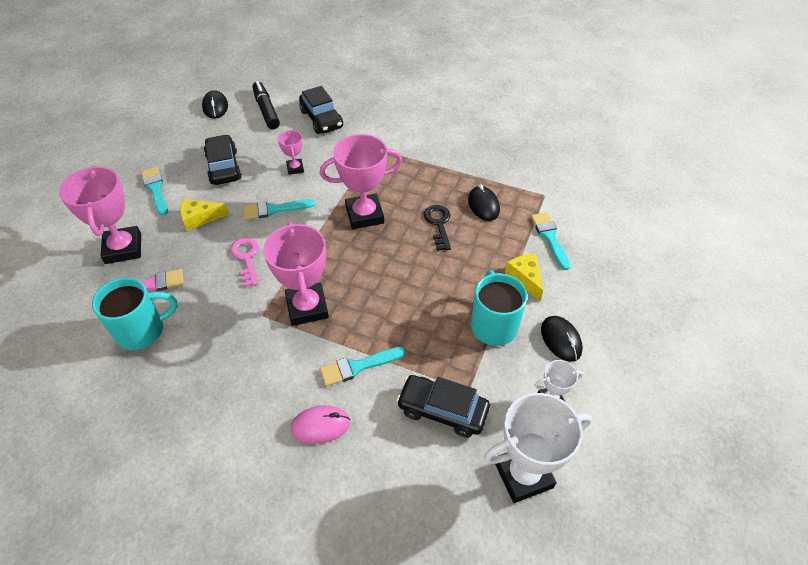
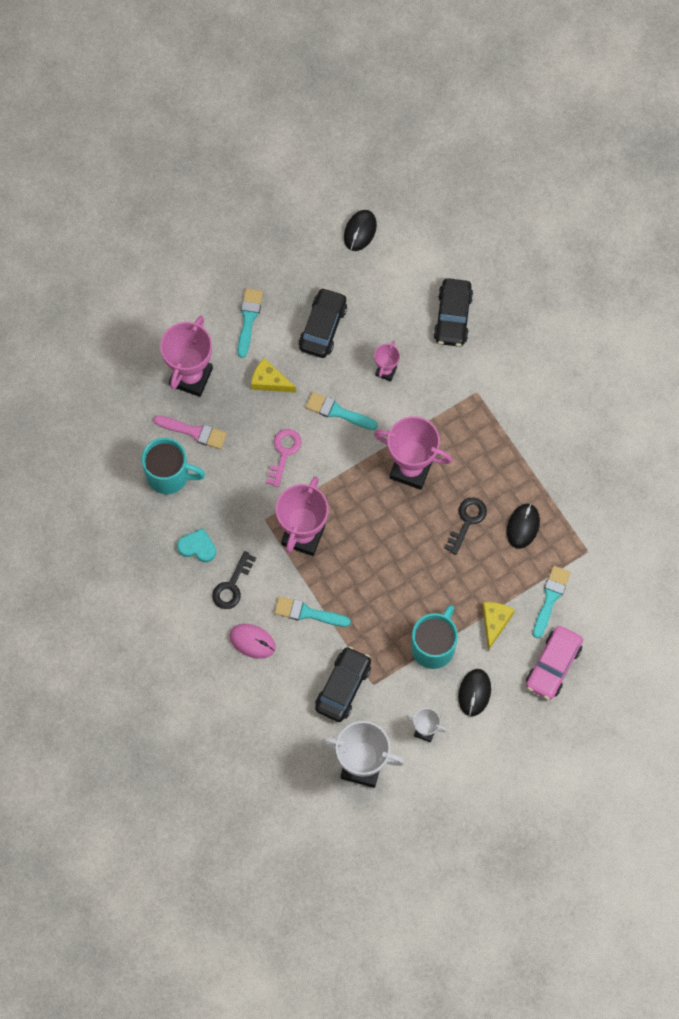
camera: 35 degrees right, 20 degrees up
(207, 374) = (197, 547): none -> turquoise heart
(265, 387) = (232, 585): none -> black key
(266, 110) = (407, 268): black marker -> none
(442, 410) = (343, 687): black car -> black car turned 60 degrees clockwise
(600, 281) = (553, 665): none -> pink car

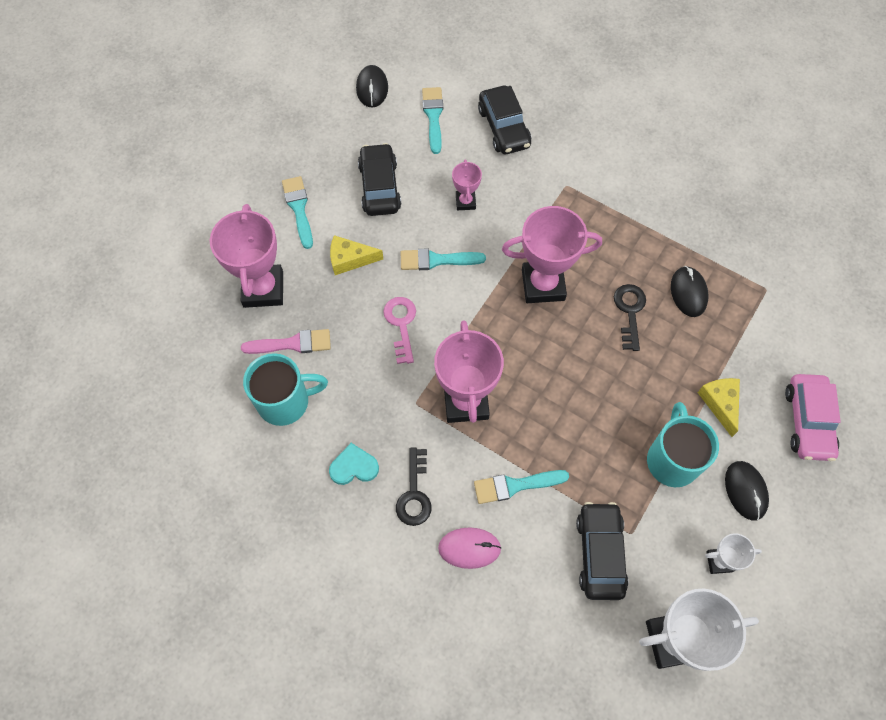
camera: 25 degrees left, 5 degrees down
(550, 598) = (760, 352): turquoise brush -> turquoise brush (433, 116)

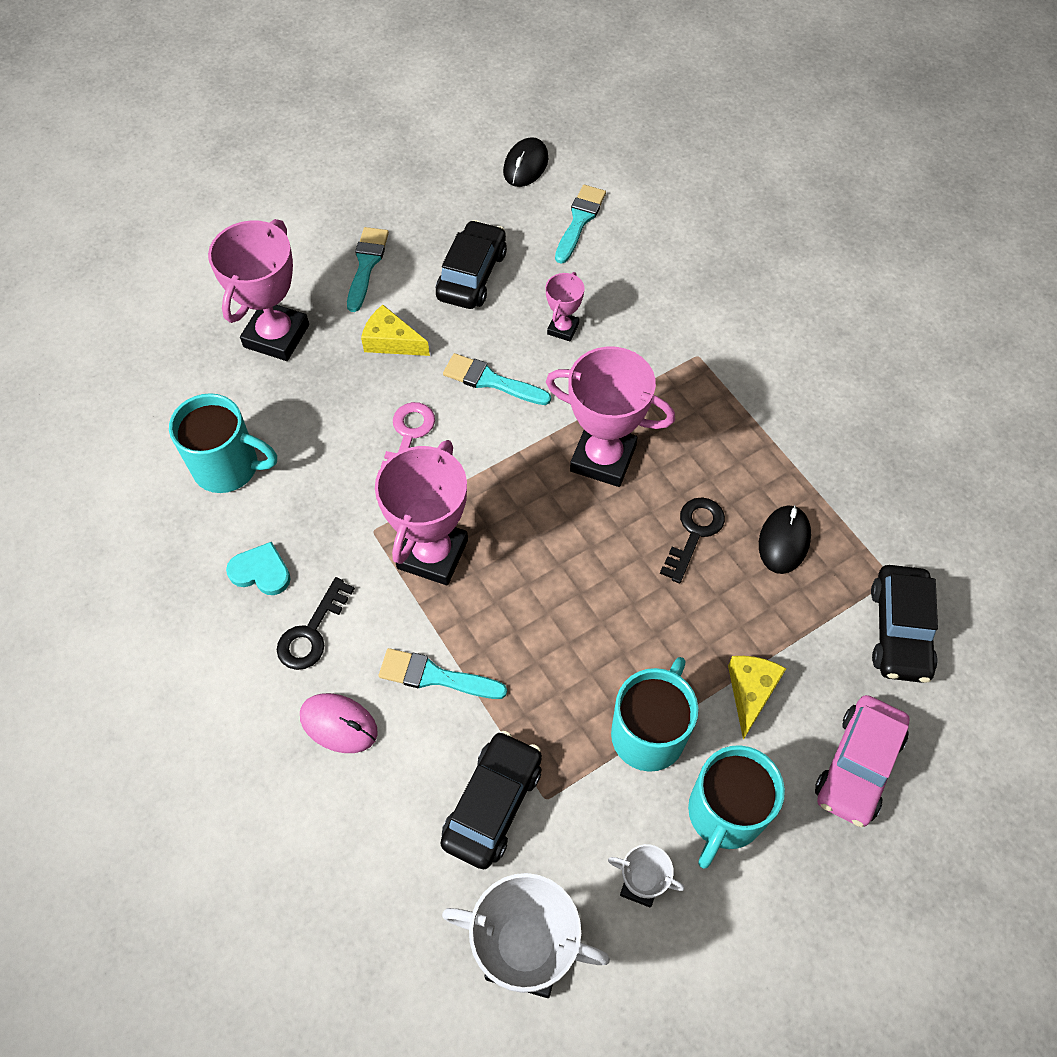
camera: 25 degrees right, 5 degrees down
(292, 344) = (273, 407): pink brush -> none
(504, 127) = (657, 263): black car -> black car (899, 630)
(745, 491) = (724, 814): black mouse -> turquoise mug

